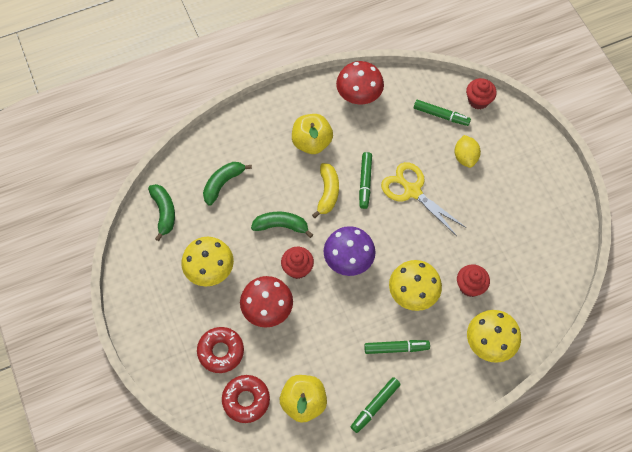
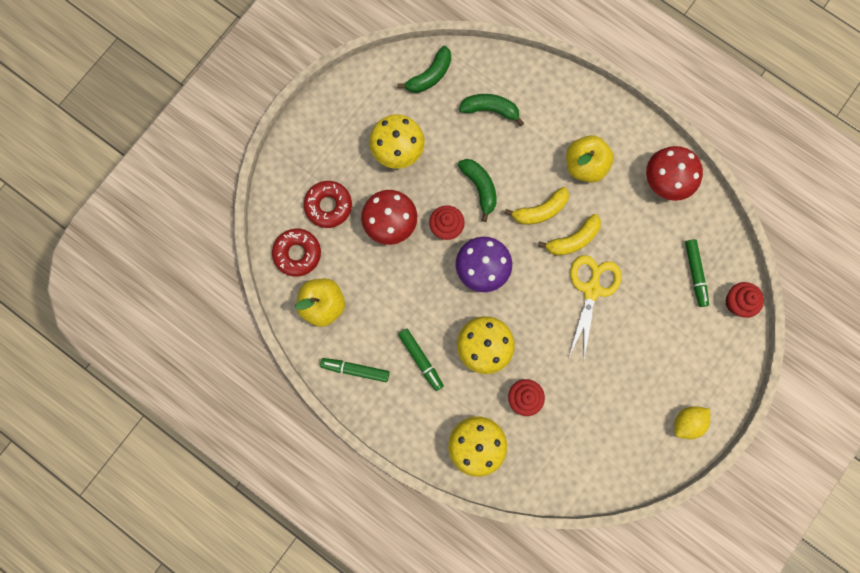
camera: 60 degrees right, 15 degrees up
(365, 182) = (573, 240): green marker -> yellow banana
(465, 157) = (662, 322): yellow lemon -> yellow lemon (687, 422)

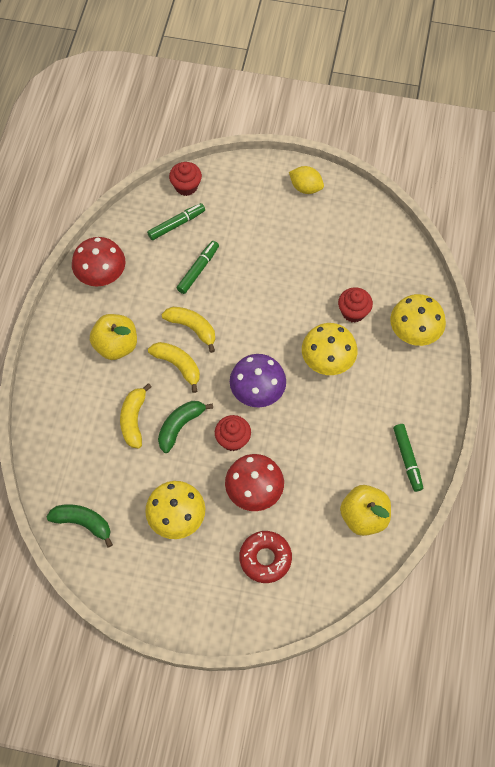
camera: 115 degrees left, 15 degrees down
(297, 253) = (328, 565): red donut -> none
(421, 360) = (367, 407): green marker -> green marker (198, 270)
(490, 110) = (95, 450): green banana -> none
(504, 152) = (134, 419): none -> yellow banana
(591, 290) = (231, 296): yellow scissors -> none

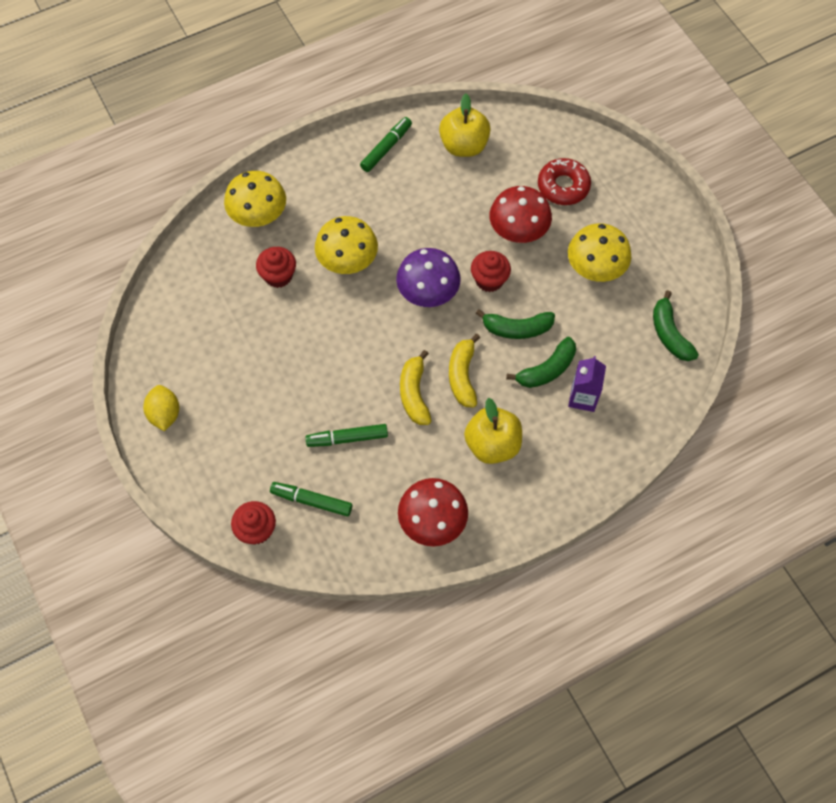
camera: 130 degrees left, 0 degrees up
(94, 425) = (583, 398): none -> purple carton
(134, 419) = (547, 370): yellow banana -> green banana

